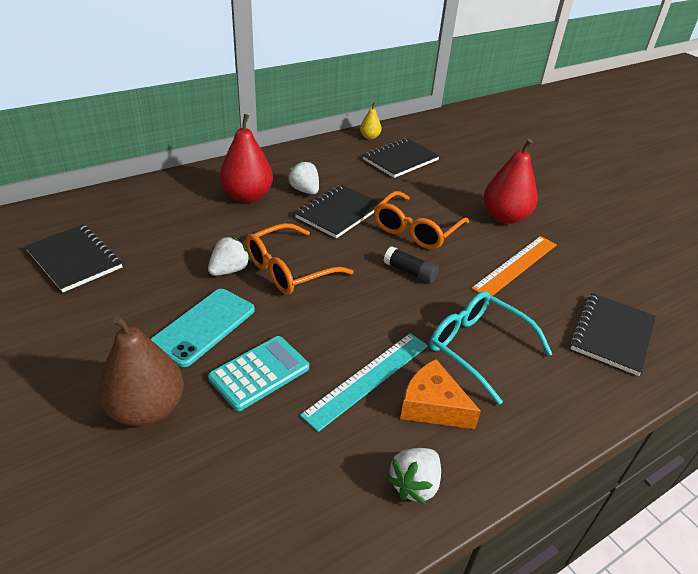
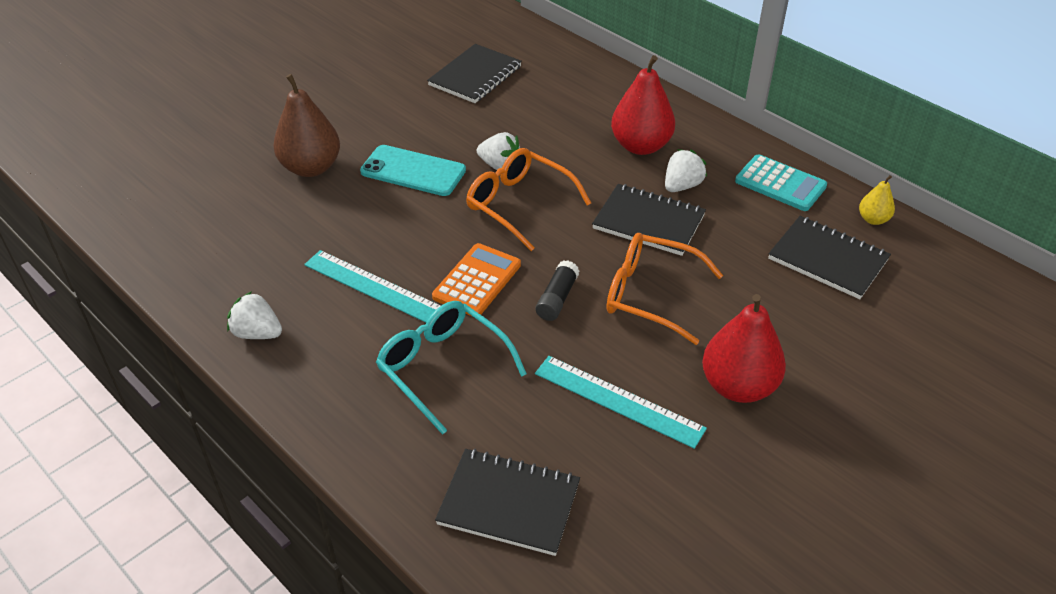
camera: 80 degrees right, 5 degrees up
(259, 373) = (364, 217): turquoise calculator -> turquoise calculator (780, 184)
(378, 310) = (477, 281): none -> orange calculator
(432, 406) = (349, 337): orange cheese -> none
(477, 348) = (443, 368): turquoise glasses -> turquoise glasses turned 75 degrees counterclockwise
(516, 266) = (618, 401): orange ruler -> turquoise ruler

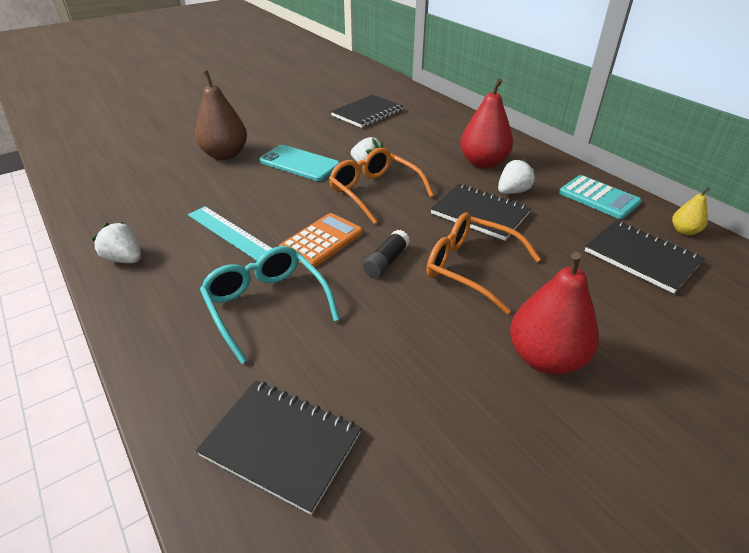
camera: 10 degrees right, 5 degrees down
(618, 401) = (421, 355): turquoise ruler -> none

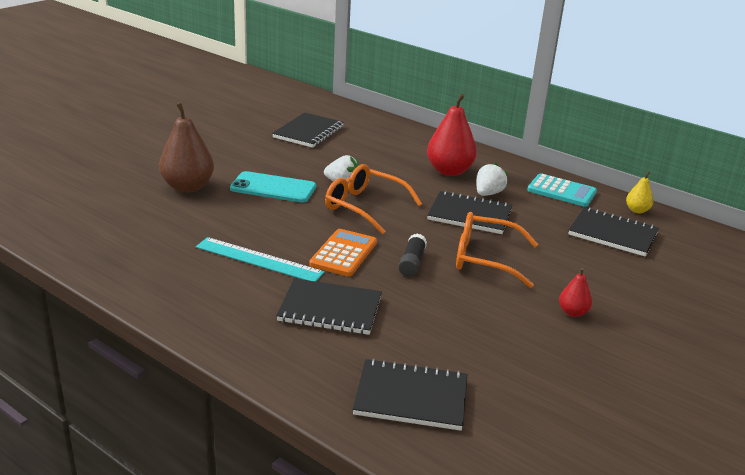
camera: 20 degrees left, 10 degrees down
(125, 259) = (164, 292): white strawberry -> none
(266, 305) = (330, 309): turquoise glasses -> black notebook
(545, 358) = (572, 312): red pear -> red pear, size x0.50

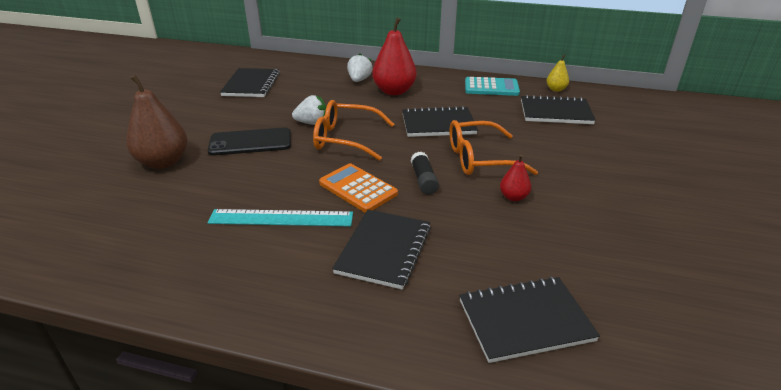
camera: 20 degrees left, 5 degrees up
(273, 188) = (250, 142): turquoise phone -> black phone
(330, 309) = (384, 250): black notebook -> black notebook turned 60 degrees counterclockwise
(343, 253) = (358, 188): orange calculator -> orange calculator turned 45 degrees counterclockwise
(488, 193) = (438, 102): white strawberry -> white strawberry (359, 80)
(572, 312) = (584, 187): red pear -> red pear (513, 197)

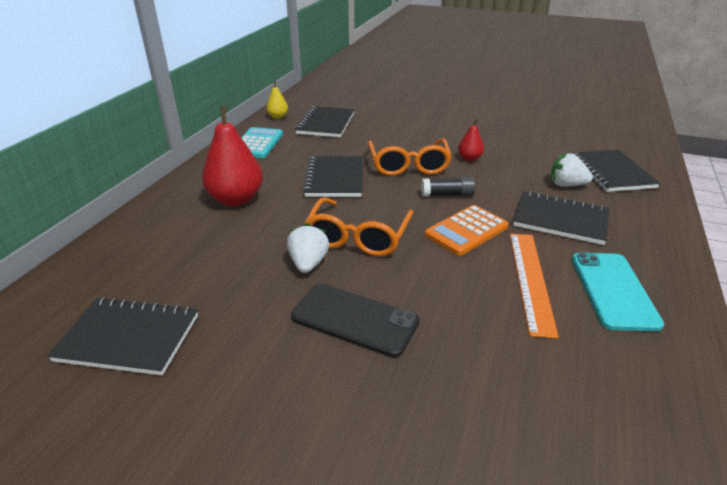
camera: 85 degrees left, 0 degrees up
(163, 162) = (409, 418): brown pear -> none
(250, 142) = (355, 319): black phone -> black phone turned 60 degrees counterclockwise
(259, 266) = (613, 290): none -> turquoise phone
(281, 218) = (531, 280): turquoise ruler -> orange ruler
(359, 80) = (183, 224): white strawberry -> white strawberry (566, 185)

